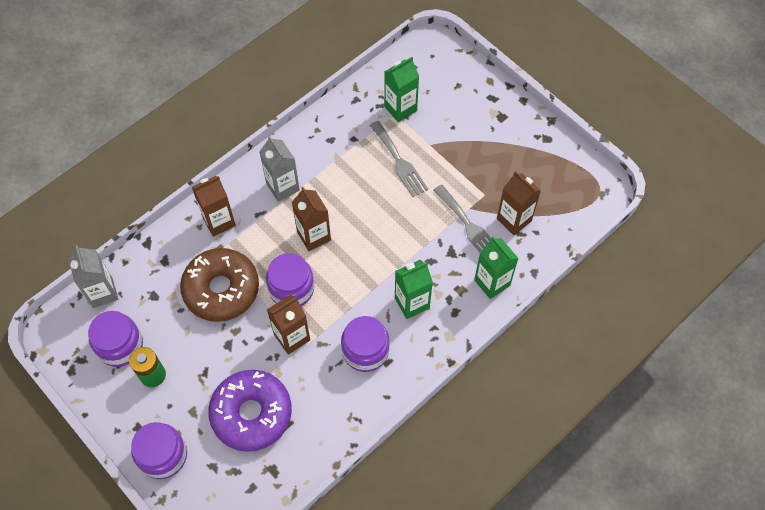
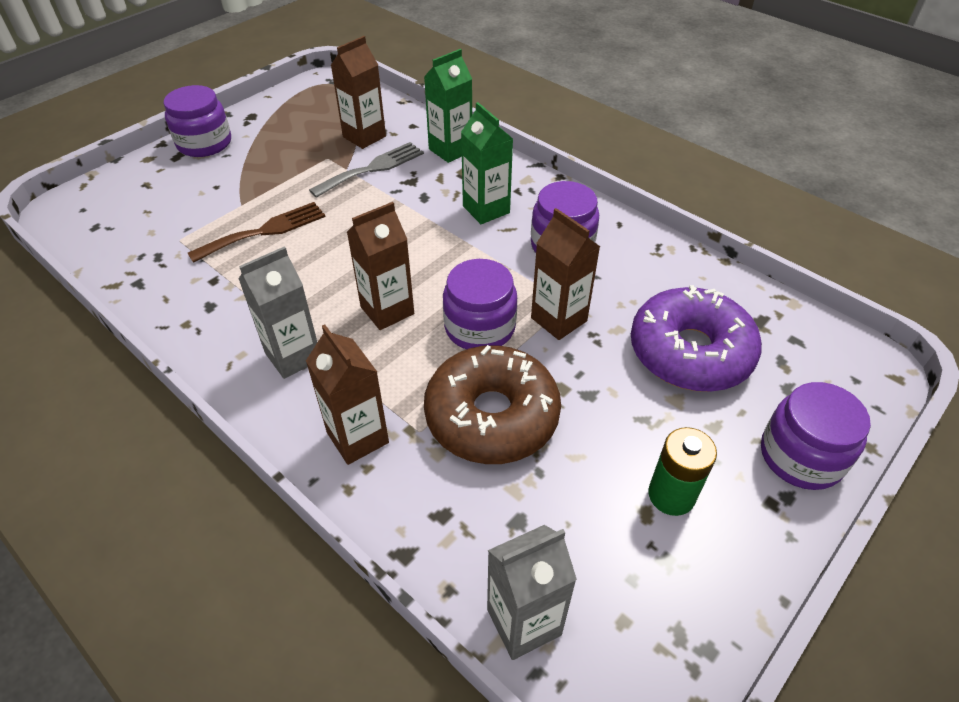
camera: 95 degrees left, 15 degrees down
(120, 345) = (630, 562): purple jar -> purple jar (204, 143)
(399, 162) = (265, 231): grey fork -> brown fork
(400, 108) = (170, 235): green carton -> none

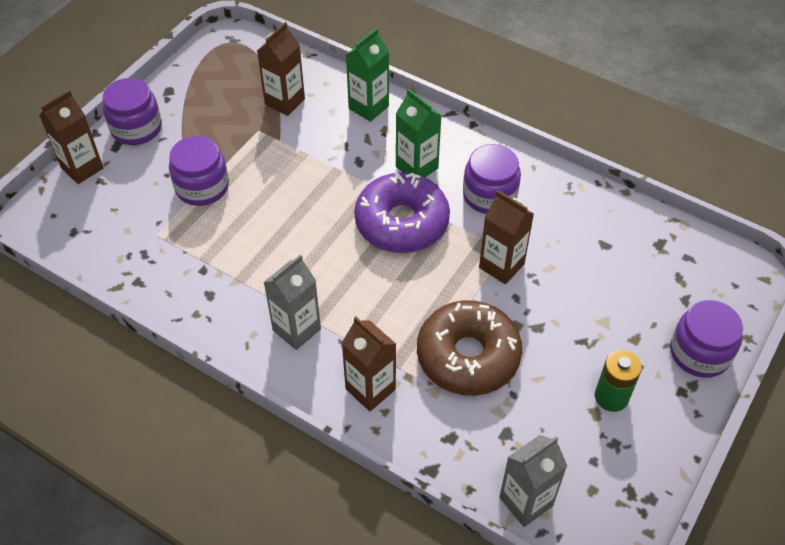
camera: 10 degrees left, 5 degrees up
(265, 231) = (229, 215): brown fork -> none
(372, 168) = (304, 137): grey fork -> none
(387, 310) = (360, 277): brown carton -> brown carton (82, 168)
(480, 327) = (440, 282): purple jar -> purple jar (202, 187)
(690, 352) = (609, 280): purple donut -> purple donut (402, 222)

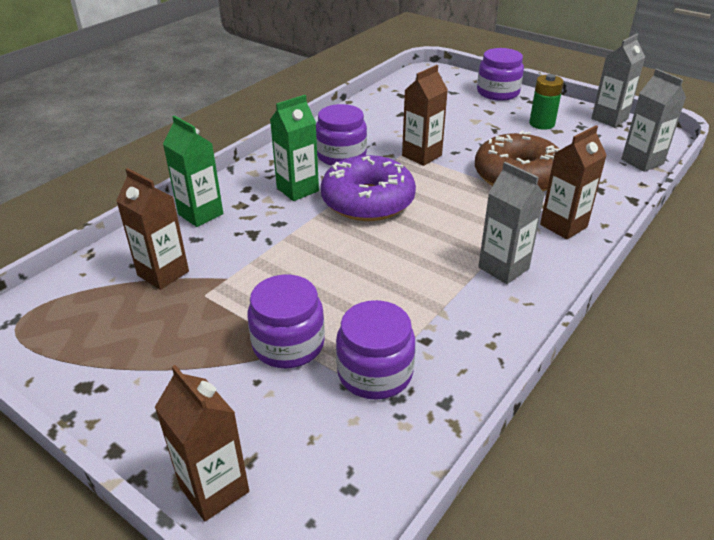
camera: 85 degrees left, 15 degrees down
(136, 128) = (149, 421): purple jar -> purple jar (375, 373)
(648, 486) = (609, 119): none -> grey carton

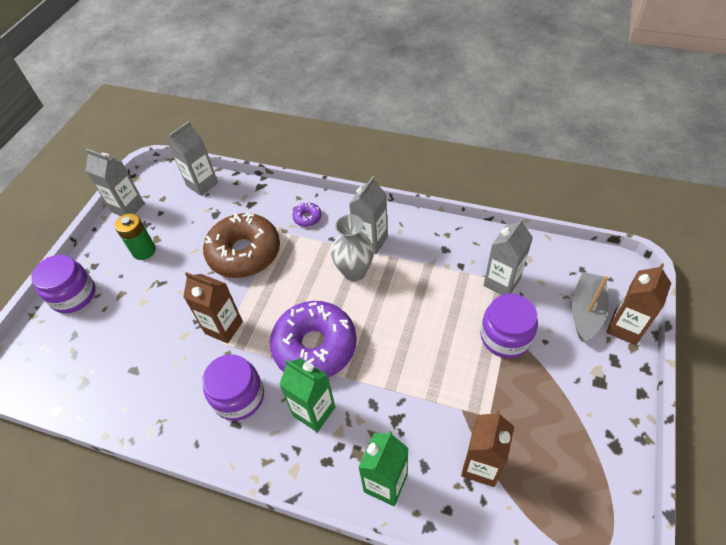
camera: 105 degrees left, 15 degrees up
(272, 451) = (586, 311): none -> grey boat
(375, 373) = (501, 282): purple jar -> grey carton
(456, 245) = (354, 272): none -> grey vase
(563, 226) = (307, 218): brown carton -> purple donut

